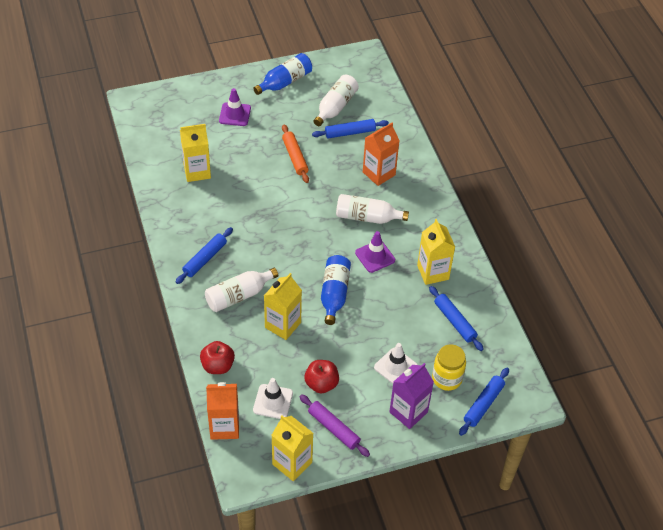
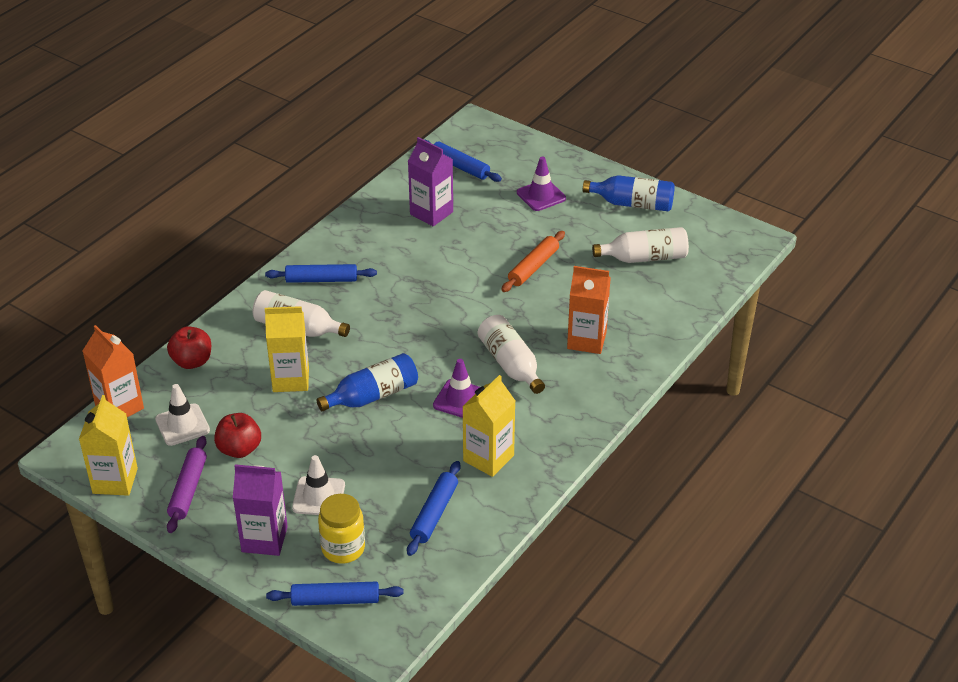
camera: 55 degrees right, 10 degrees down
(197, 171) = (431, 213): yellow carton -> purple carton
(350, 132) = (620, 287): blue rolling pin -> blue rolling pin (460, 166)

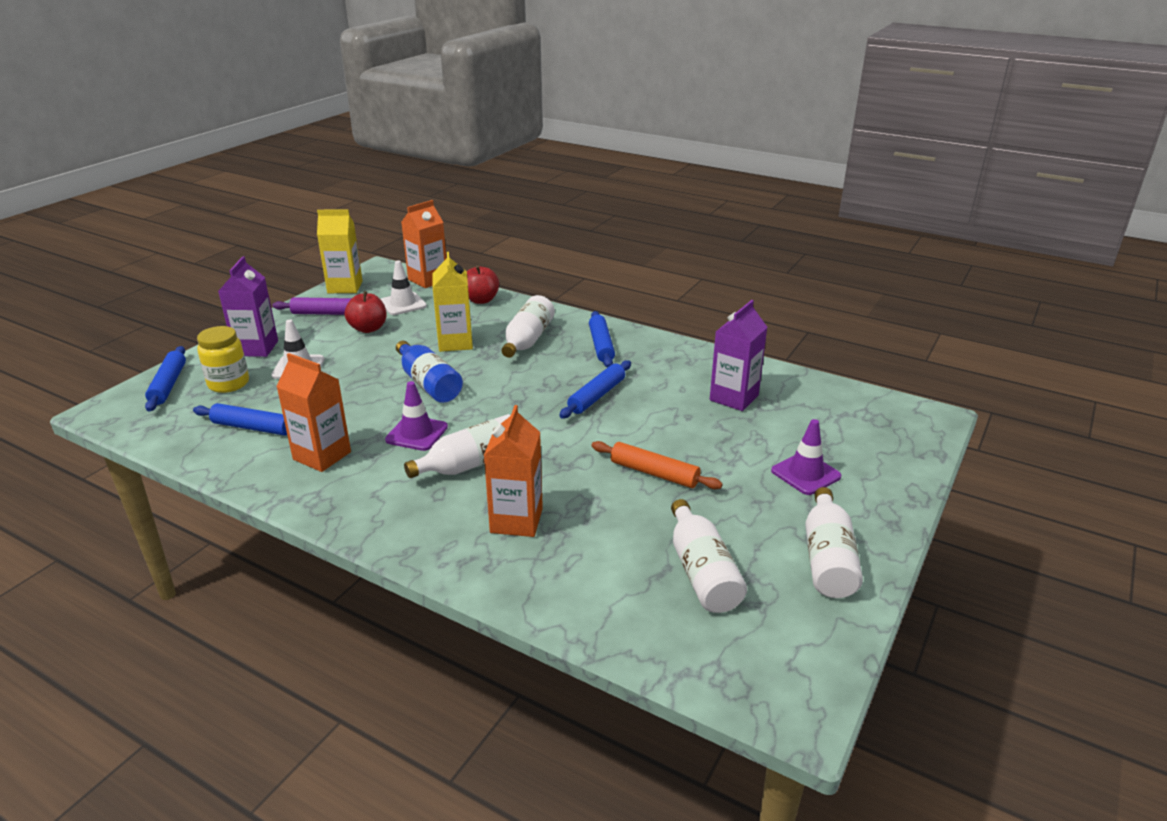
camera: 85 degrees right, 10 degrees down
(460, 166) = (834, 411): blue rolling pin -> blue rolling pin (596, 396)
(488, 458) = (322, 456): yellow carton -> orange carton
(633, 204) = (827, 559): blue bottle -> white bottle

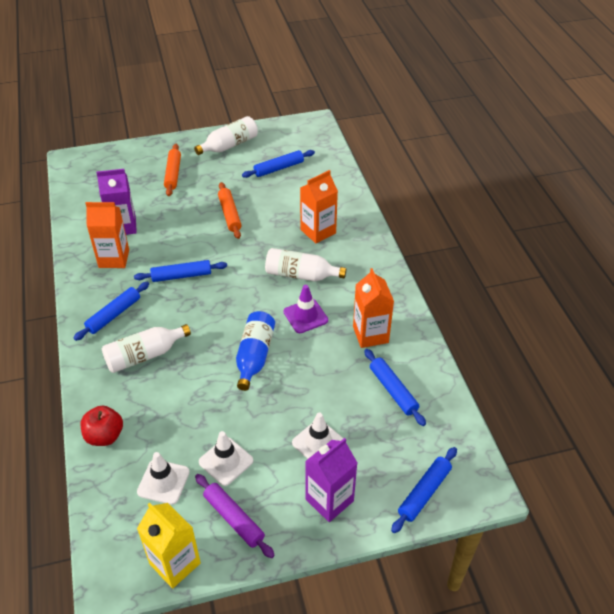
camera: 135 degrees left, 15 degrees up
(228, 384) = (380, 459): yellow jar -> none
(368, 329) = (226, 461): red apple -> white traffic cone
(428, 280) = (98, 512): orange carton -> orange carton (114, 259)
(455, 343) = (190, 390): yellow carton -> none
(702, 572) = (279, 168): white bottle -> blue rolling pin
(805, 474) = (173, 174): purple traffic cone -> orange rolling pin

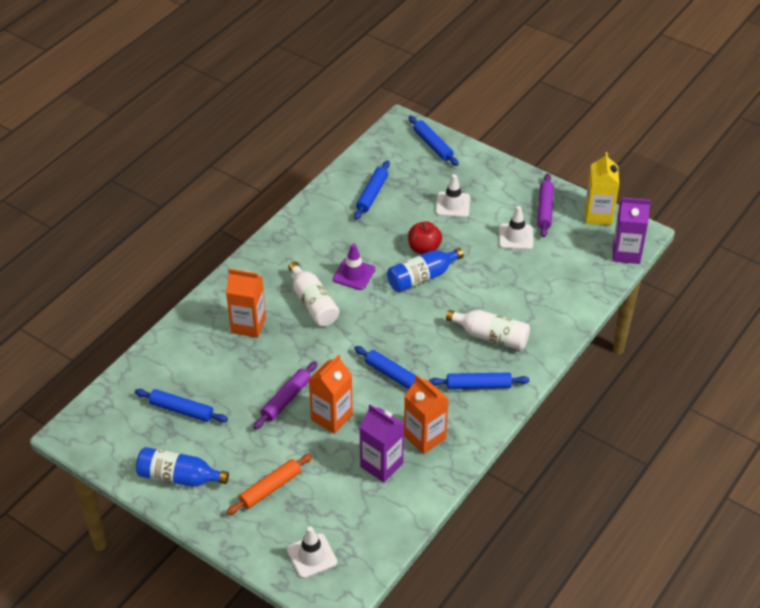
camera: 130 degrees left, 0 degrees up
(105, 436) = (571, 306): red apple -> red apple (424, 248)
(163, 482) = (563, 254): white traffic cone -> white traffic cone (311, 556)
(229, 145) = (179, 477): white bottle -> blue bottle
(230, 214) = (286, 399): orange rolling pin -> purple rolling pin
(329, 500) = (484, 179): purple carton -> purple carton (626, 253)
(370, 334) = (333, 230): orange carton -> orange carton (331, 417)
(424, 492) = (432, 145): blue rolling pin -> blue rolling pin turned 60 degrees clockwise

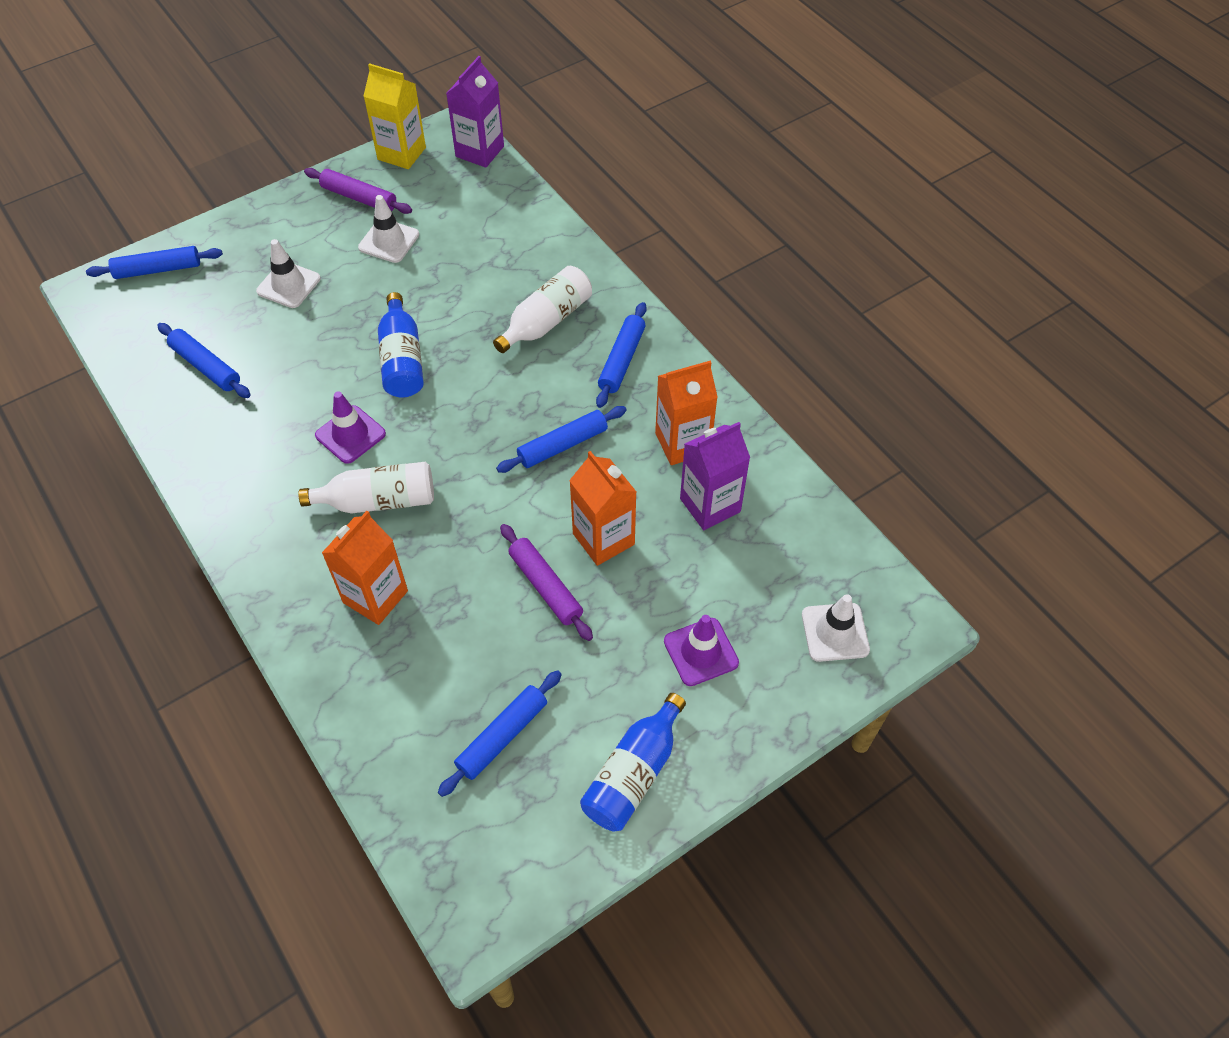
camera: 70 degrees left, 10 degrees up
(270, 488) = (701, 652): orange rolling pin -> purple traffic cone
(424, 248) = (350, 341): red apple -> none

